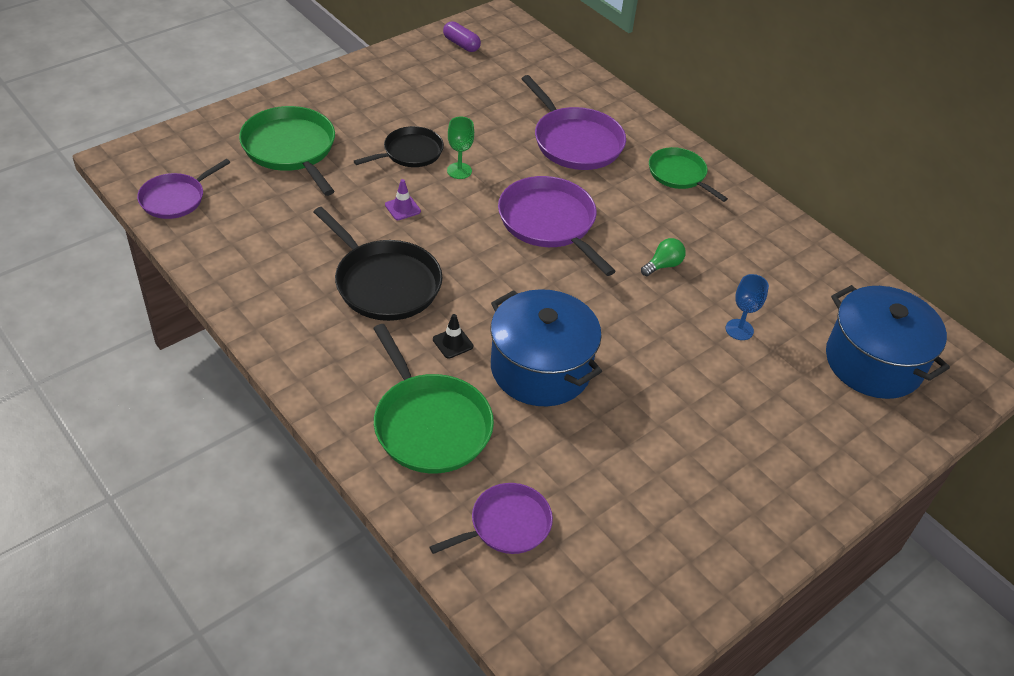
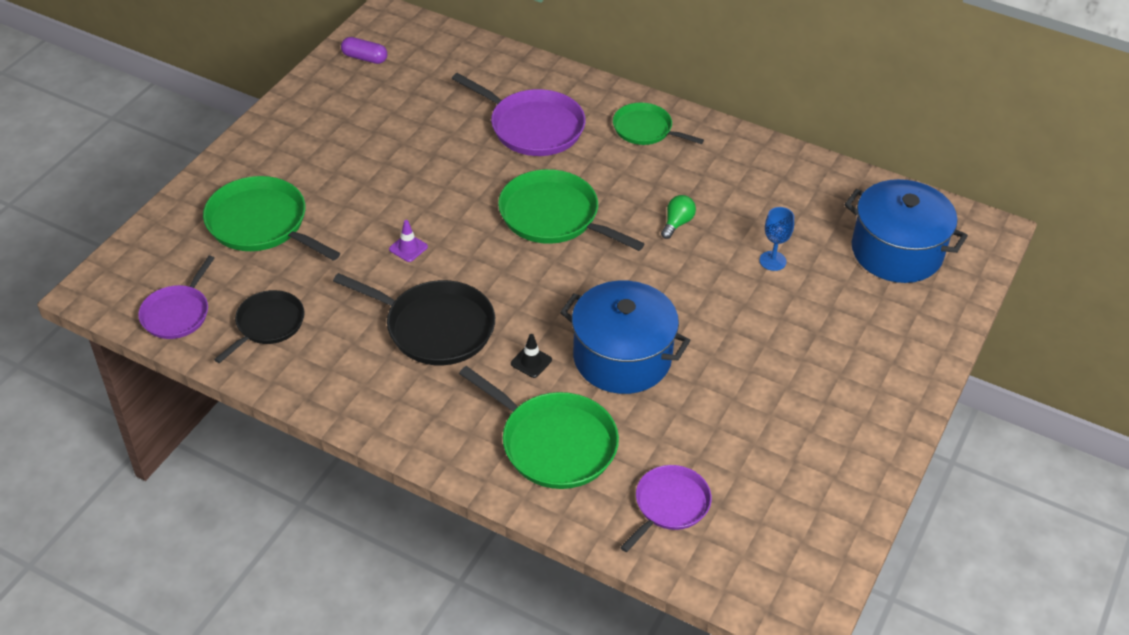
camera: 20 degrees left, 0 degrees up
(410, 152) = (381, 189): black pan -> black pan (268, 324)
(459, 171) = (440, 192): green goblet -> none
(549, 223) = (553, 216): purple pan -> green pan

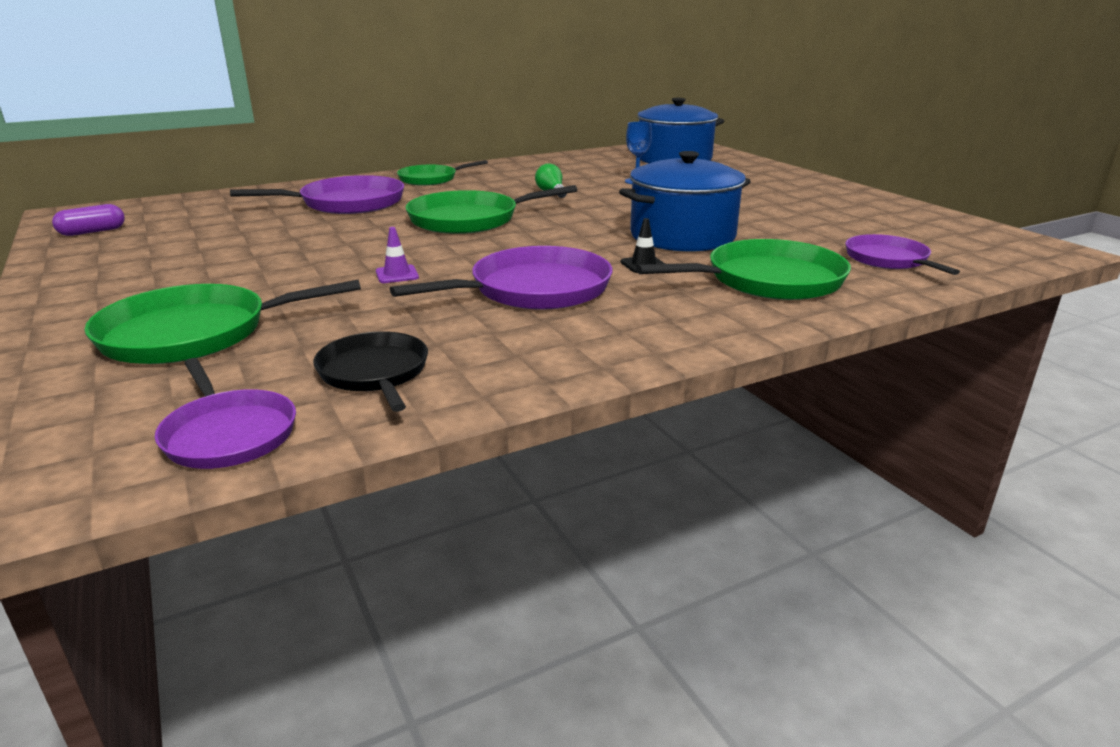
camera: 55 degrees left, 20 degrees down
(435, 327) = (534, 289): black pan -> purple pan

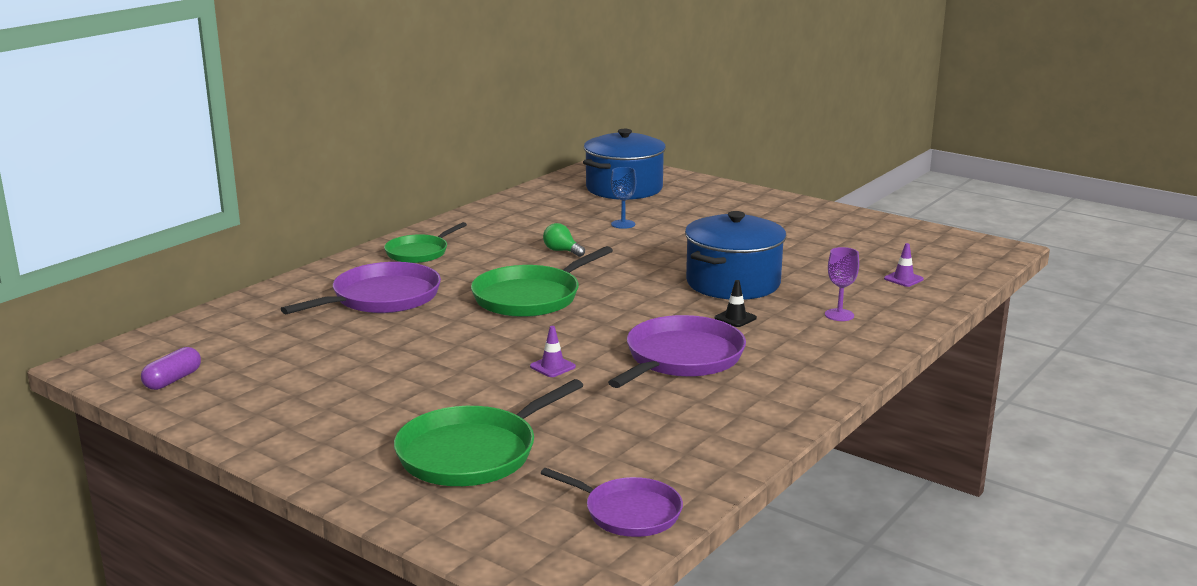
camera: 25 degrees left, 5 degrees down
(374, 373) = (661, 450): black pan -> none
(768, 280) = (839, 315): green pan -> purple goblet
(888, 260) = (903, 279): purple pan -> purple traffic cone

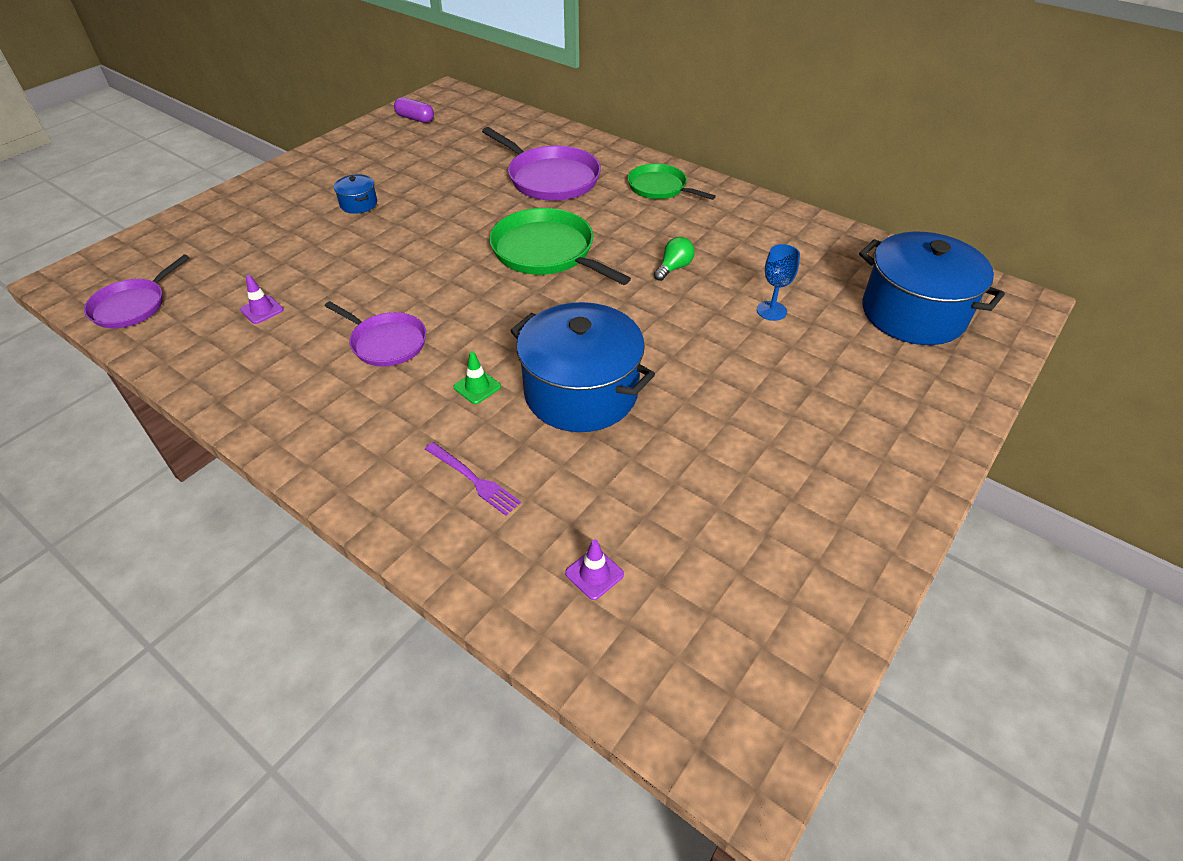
camera: 90 degrees right, 25 degrees up
(408, 396) = (359, 204): none -> blue pot
(472, 453) = (257, 236): green pan -> none
(552, 367) = (390, 267): purple traffic cone -> purple traffic cone (262, 310)
(681, 358) = (386, 342): purple pan -> purple pan, size x0.64
(735, 318) = (477, 387): black traffic cone -> green traffic cone
(839, 315) = (473, 479): purple goblet -> purple fork

